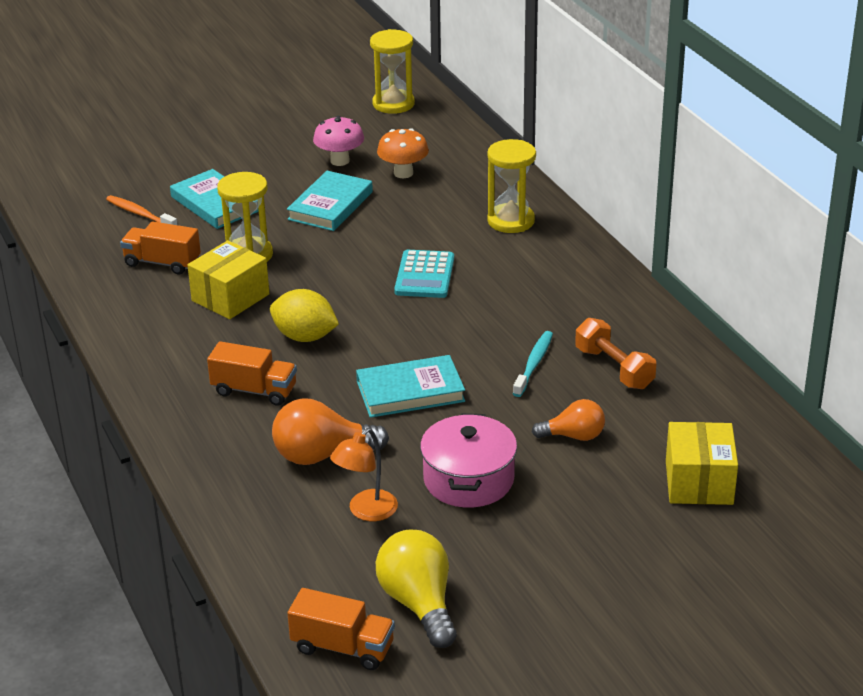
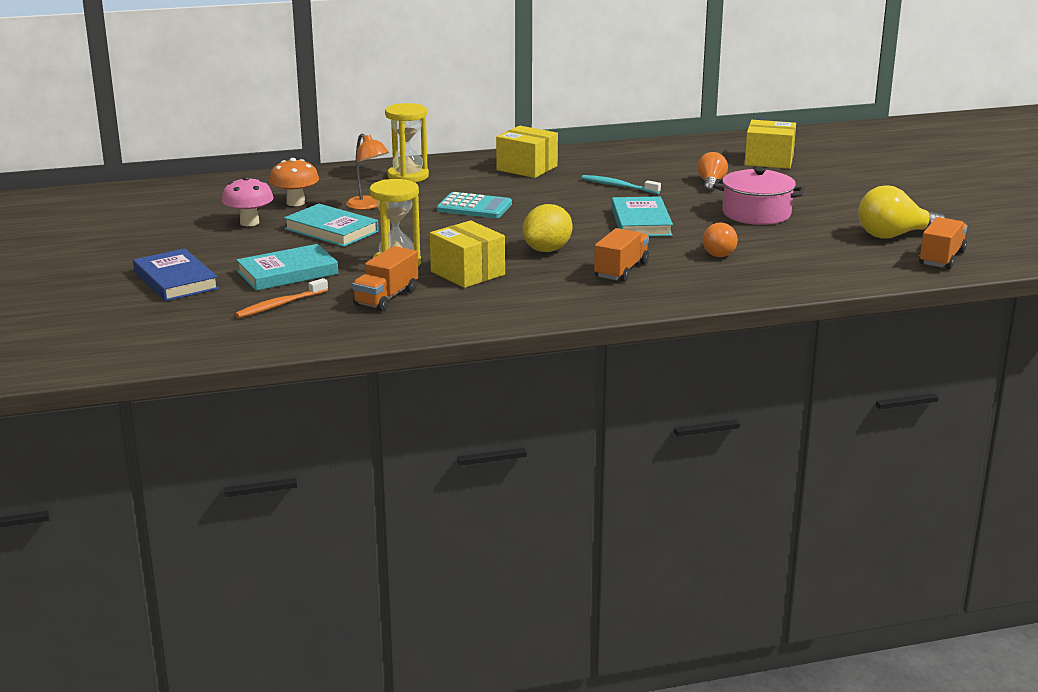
camera: 80 degrees left, 10 degrees down
(190, 156) = (176, 280): none -> blue book
(322, 455) = (718, 253): orange light bulb -> orange light bulb, size x0.63
(366, 511) = (791, 243): orange lamp -> orange lamp (368, 206)
(393, 104) = (157, 198): yellow hourglass -> none
(574, 292) = (527, 168): none -> yellow box
(614, 368) = (632, 167): orange dumbbell -> none

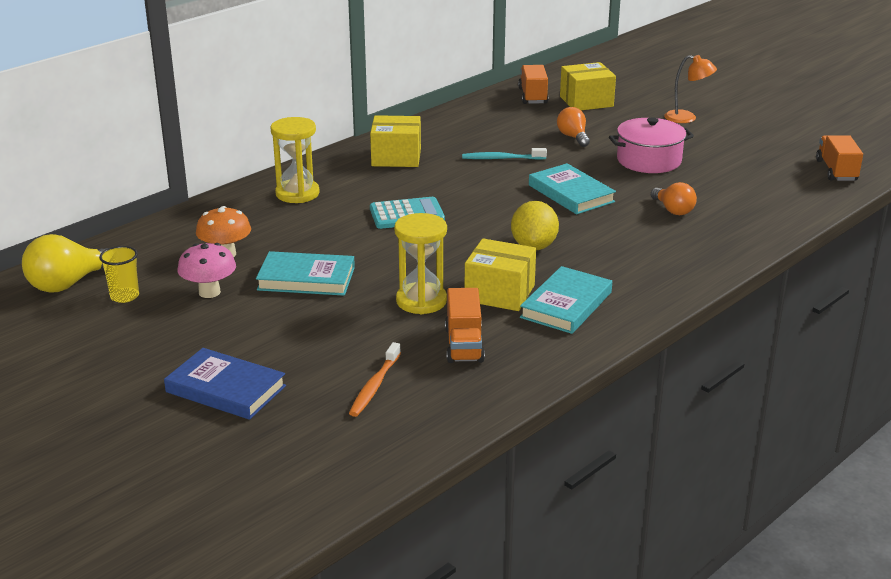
camera: 30 degrees left, 5 degrees up
(188, 212) = (124, 296): none -> yellow cup
(287, 273) = (330, 344): turquoise book -> turquoise book (566, 305)
(368, 206) = (304, 239): orange lamp -> orange lamp (687, 118)
(621, 270) = (623, 251): orange truck -> orange truck (533, 96)
(894, 235) = (775, 157): yellow light bulb -> yellow light bulb (69, 284)

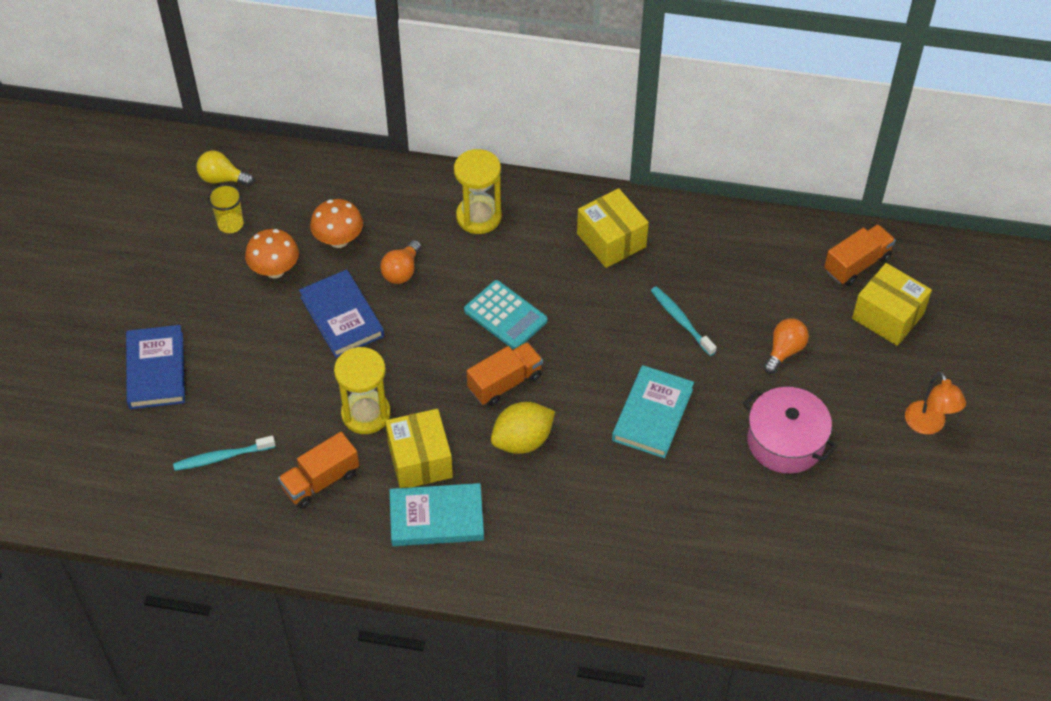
camera: 55 degrees right, 25 degrees up
(69, 284) = (222, 179): yellow light bulb -> yellow light bulb, size x0.63
(209, 292) = (275, 270): pink mushroom -> orange mushroom
(306, 279) = (342, 317): turquoise book -> blue book
(374, 386) = (222, 457): orange toothbrush -> turquoise toothbrush
(673, 210) = (687, 514): orange light bulb -> orange light bulb (402, 271)
(836, 171) = (911, 619): orange truck -> orange truck (505, 383)

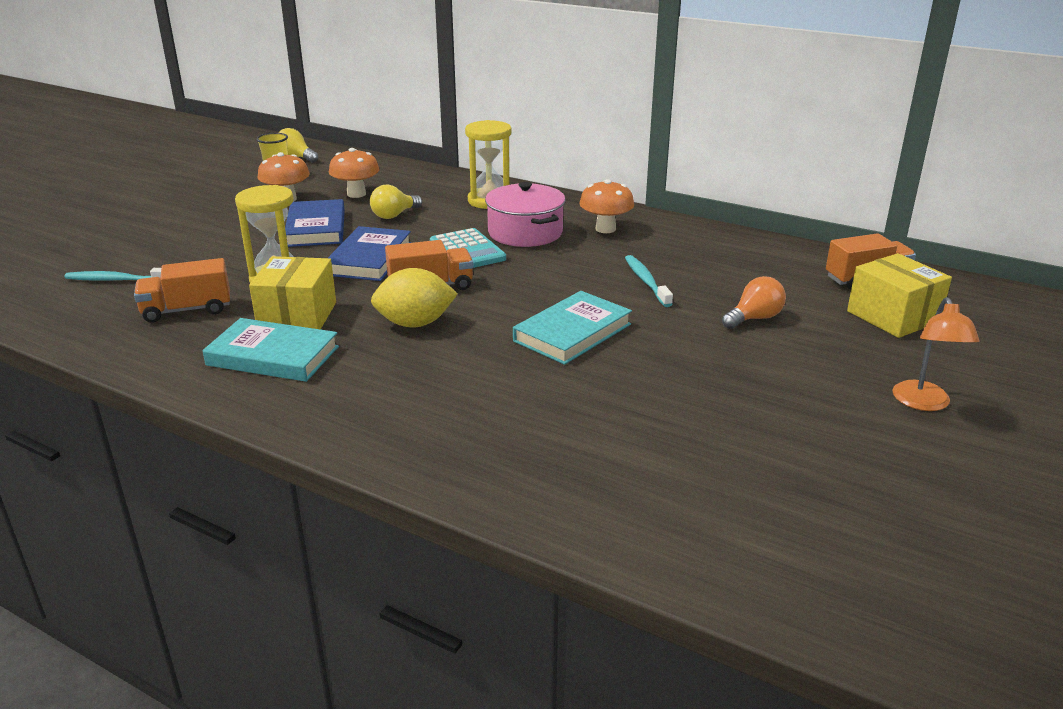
camera: 20 degrees right, 25 degrees down
(156, 370) = (127, 228): blue book -> blue book (369, 259)
(402, 271) = (394, 215): orange light bulb -> yellow light bulb
(611, 240) = (605, 229): yellow box -> orange mushroom
(785, 441) = (723, 380): pink pot -> pink pot (525, 233)

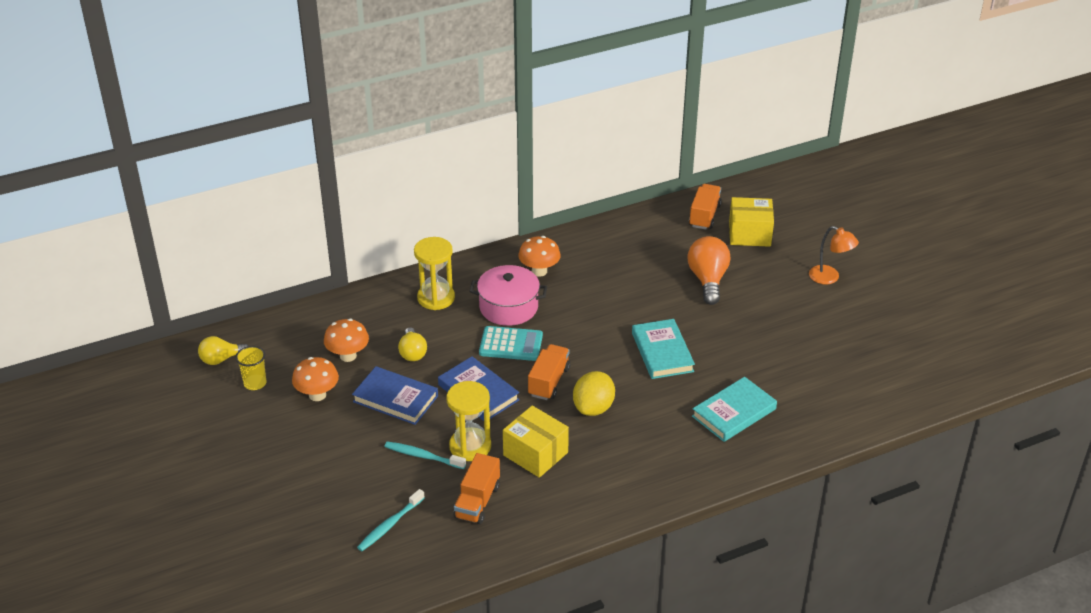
camera: 55 degrees left, 10 degrees up
(273, 356) = (580, 480): turquoise book -> turquoise book (734, 412)
(646, 281) = (628, 294): turquoise toothbrush -> turquoise toothbrush (423, 456)
(754, 318) = (708, 280): orange light bulb -> orange light bulb, size x1.58

